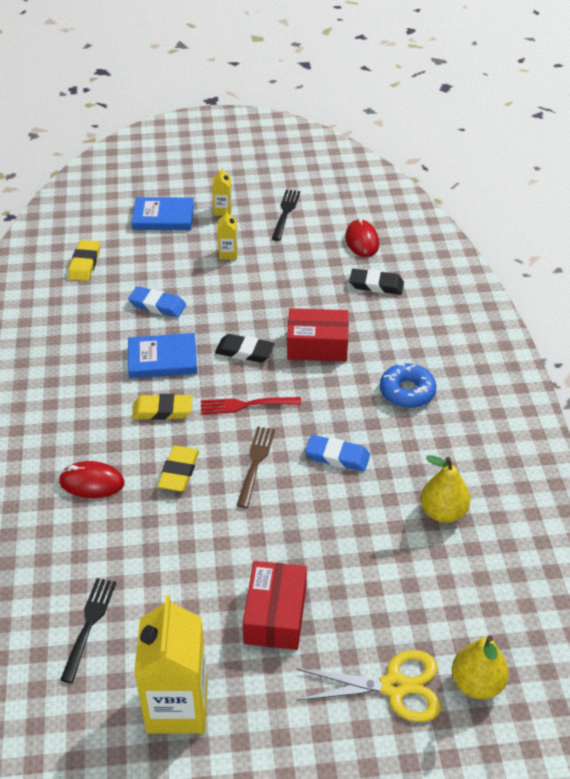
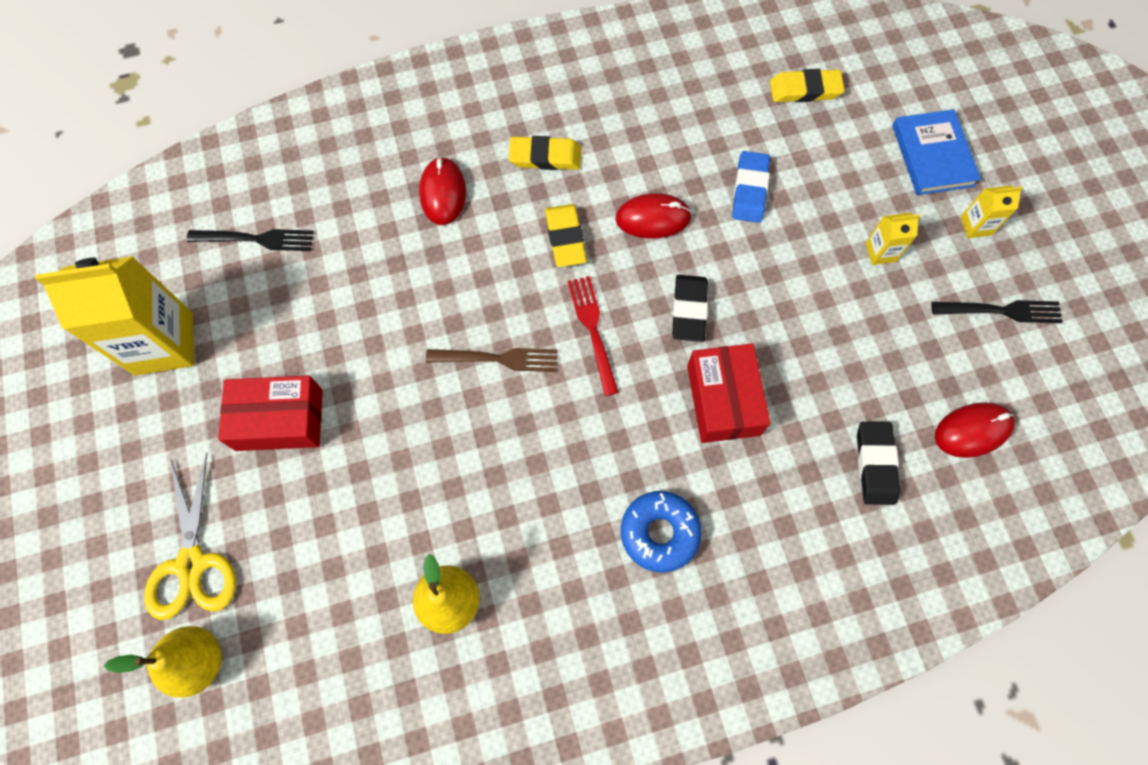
camera: 80 degrees right, 25 degrees up
(162, 359) = (653, 218): blue book -> red mouse
(179, 472) = (472, 277): yellow eraser -> yellow eraser (545, 156)
(337, 456) = (524, 454): blue eraser -> none

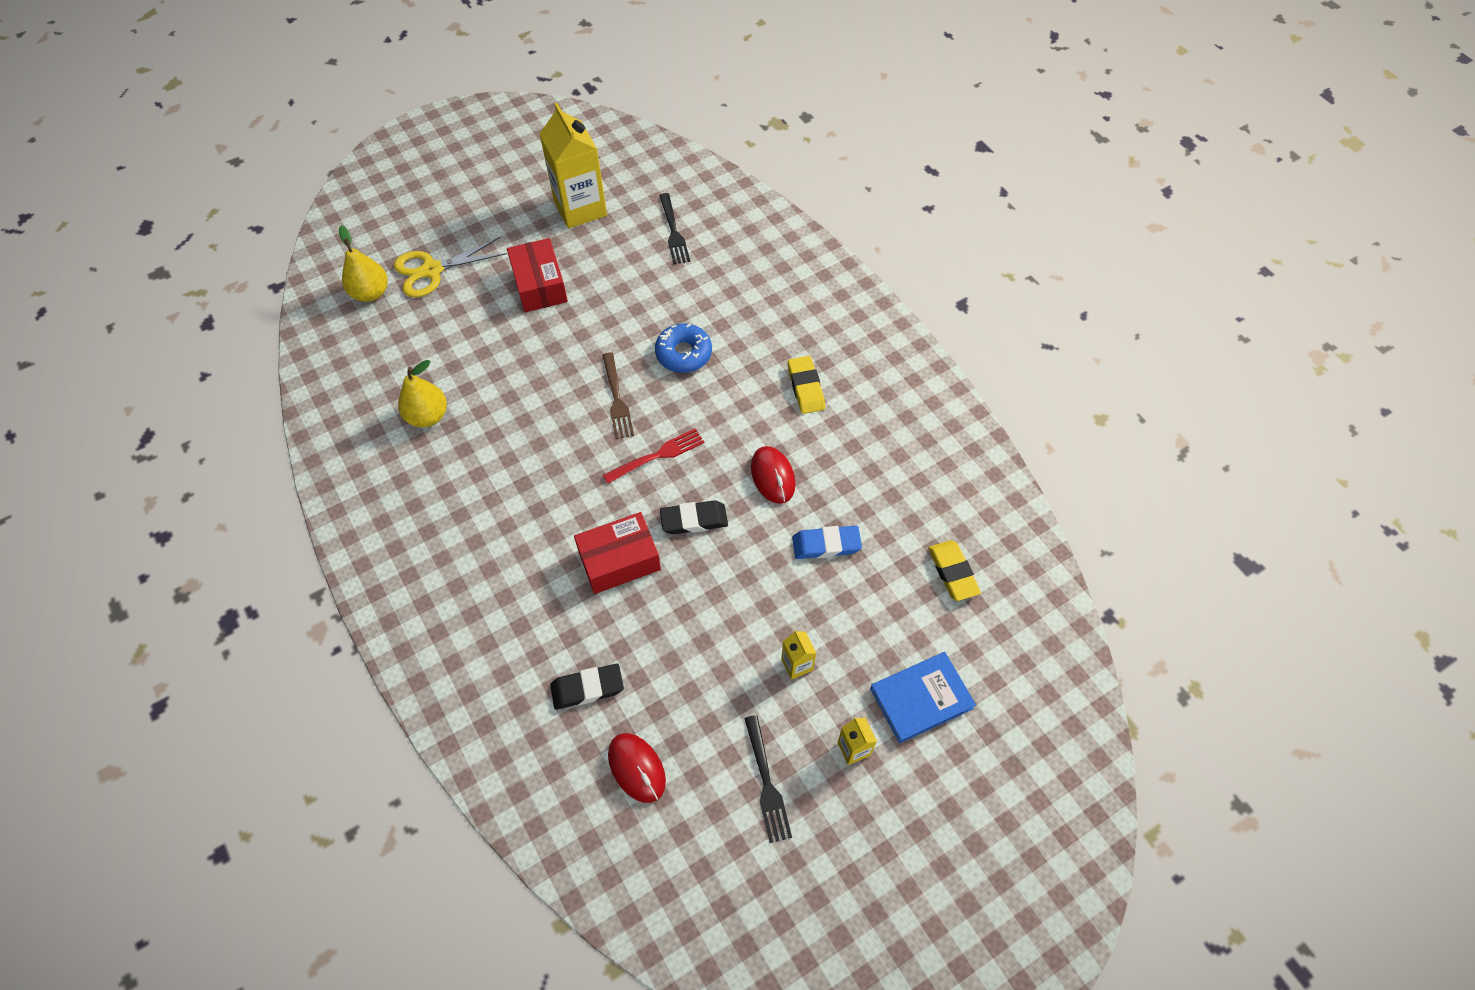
camera: 75 degrees right, 10 degrees down
(442, 193) = (748, 329): red mouse -> none
(565, 238) = (734, 418): yellow eraser -> none
(659, 533) = (499, 536): blue donut -> blue donut (683, 353)

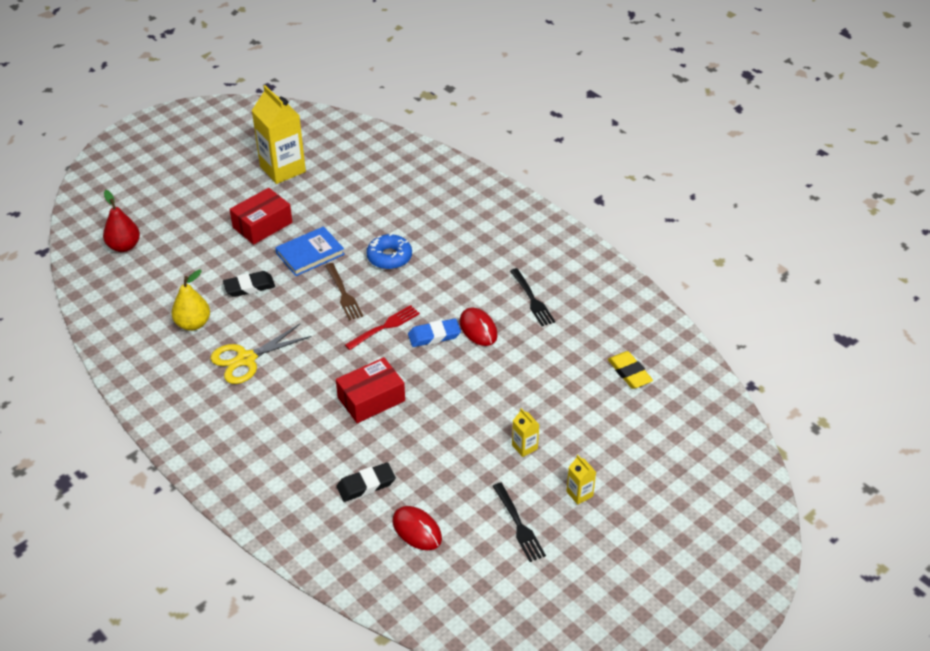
camera: 10 degrees left, 15 degrees down
(371, 293) = (124, 246): yellow pear -> red pear
(432, 270) = (171, 225): yellow scissors -> yellow scissors (246, 359)
(539, 285) = (262, 225): red box -> red box turned 75 degrees clockwise
(673, 231) = (362, 177): black fork -> black fork (532, 299)
(694, 520) = (423, 365): black eraser -> black eraser (249, 286)
(806, 387) = (490, 268): yellow eraser -> none
(826, 545) = (529, 368): blue eraser -> blue eraser (434, 336)
(921, 698) = (623, 455): blue book -> blue book (310, 254)

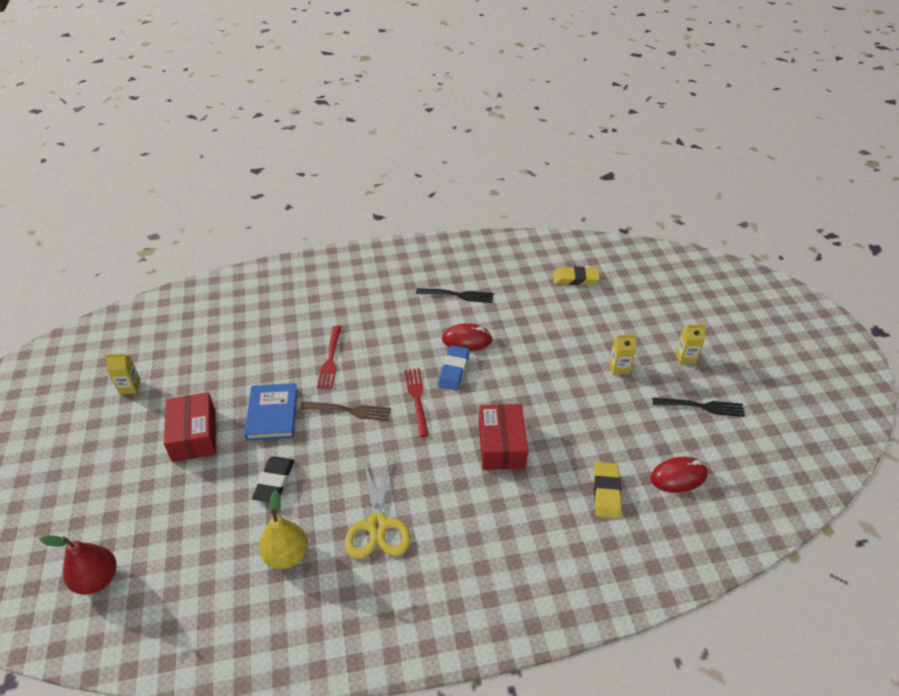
camera: 60 degrees left, 0 degrees up
(282, 169) = (130, 387): yellow carton -> yellow carton, size x0.45
(366, 485) = (606, 492): black eraser -> yellow eraser
(389, 257) = (330, 359): blue donut -> red fork

